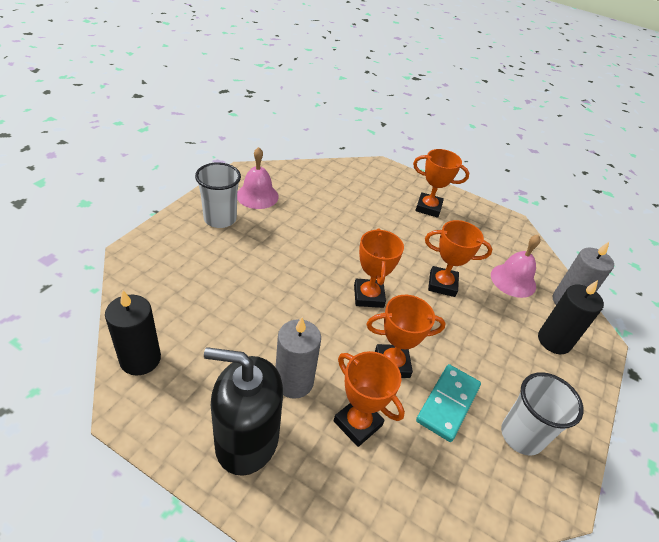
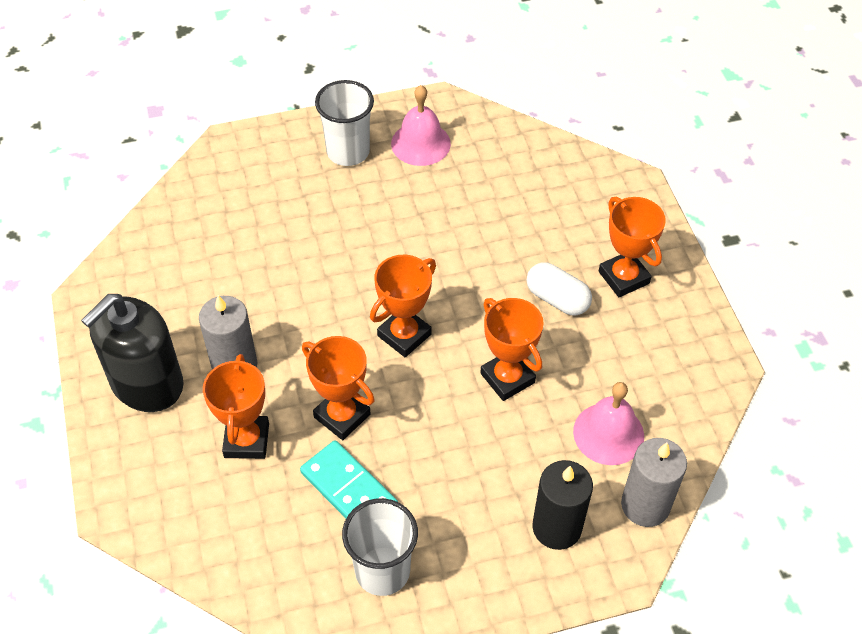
camera: 50 degrees right, 10 degrees up
(140, 359) = (136, 257): black candle -> none
(247, 440) = (147, 383): black soap dispenser -> black soap dispenser turned 105 degrees counterclockwise
(415, 233) = (557, 299): none -> white capsule
(447, 403) = (349, 489): turquoise domino -> turquoise domino turned 60 degrees clockwise

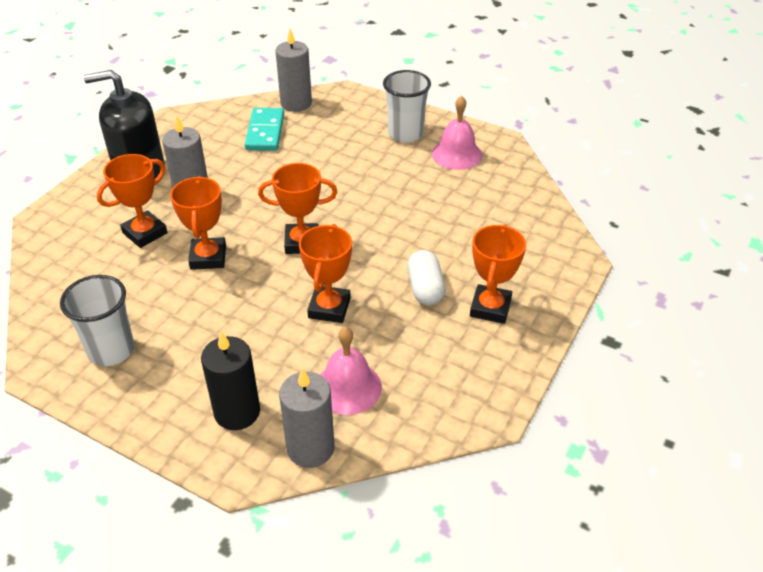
camera: 45 degrees right, 10 degrees down
(196, 189) = (296, 103): none -> grey candle
(349, 489) = (157, 296): turquoise domino -> turquoise domino (265, 132)

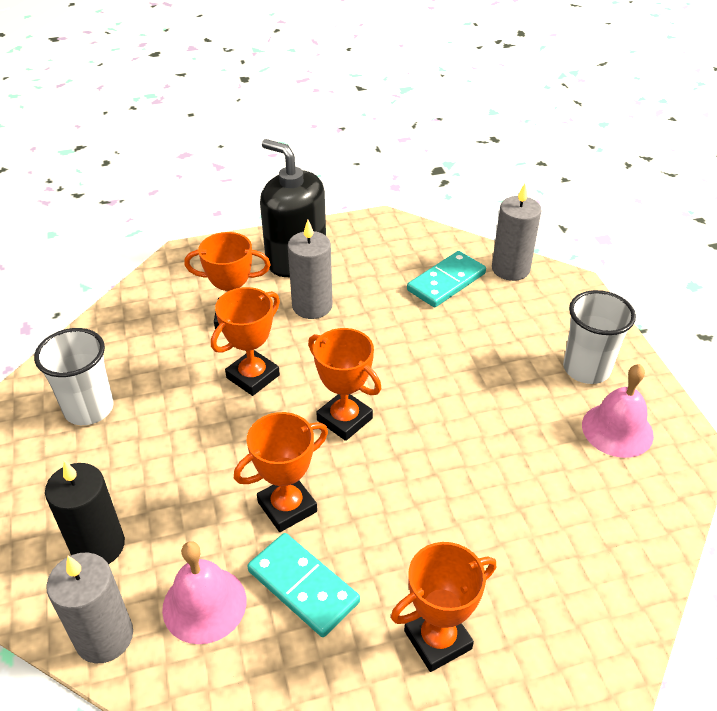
camera: 45 degrees right, 0 degrees up
(391, 337) = (303, 586): none -> turquoise domino
(425, 288) = (398, 560): white capsule -> none

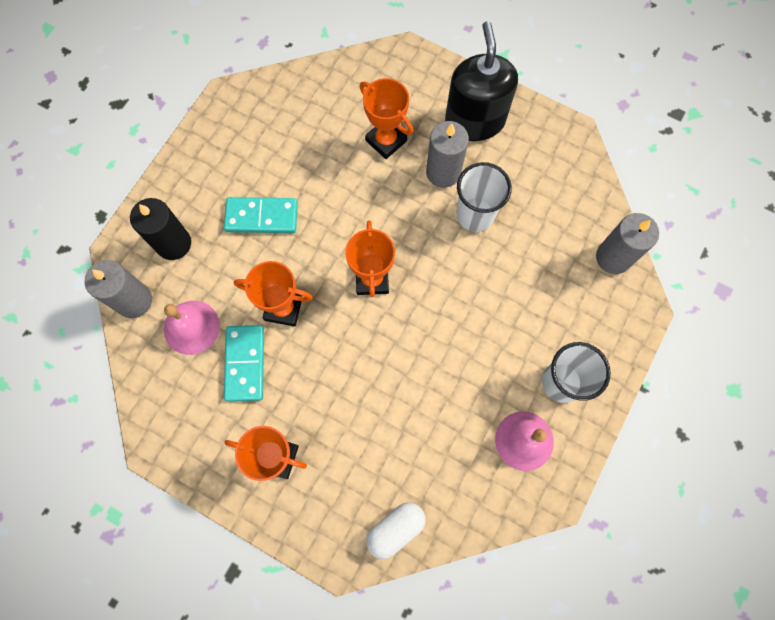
camera: 45 degrees right, 30 degrees up
(89, 409) = (244, 142): white cup -> white cup (475, 214)
(253, 376) = (352, 199): orange trophy -> none
(446, 282) = (554, 229): turquoise domino -> turquoise domino (261, 217)
(619, 593) = (395, 529): none -> white capsule

